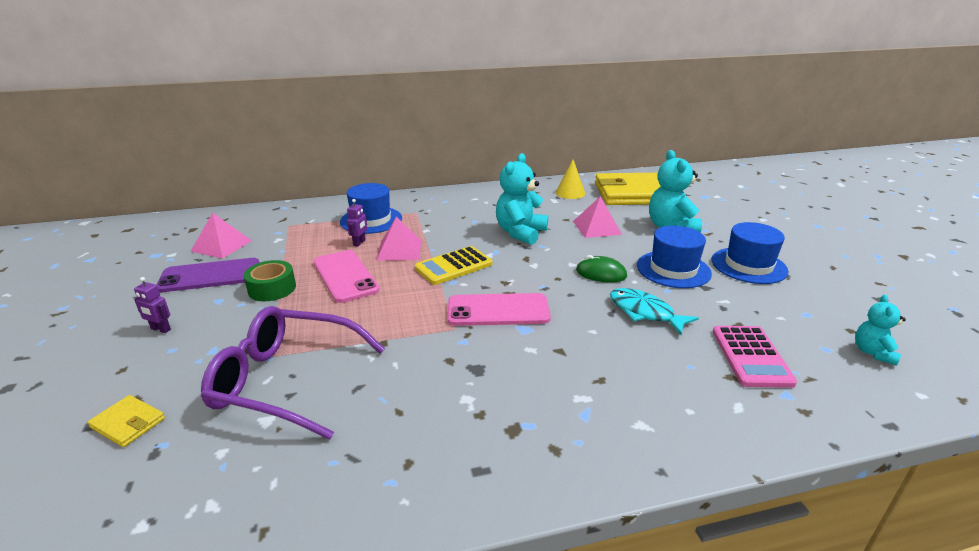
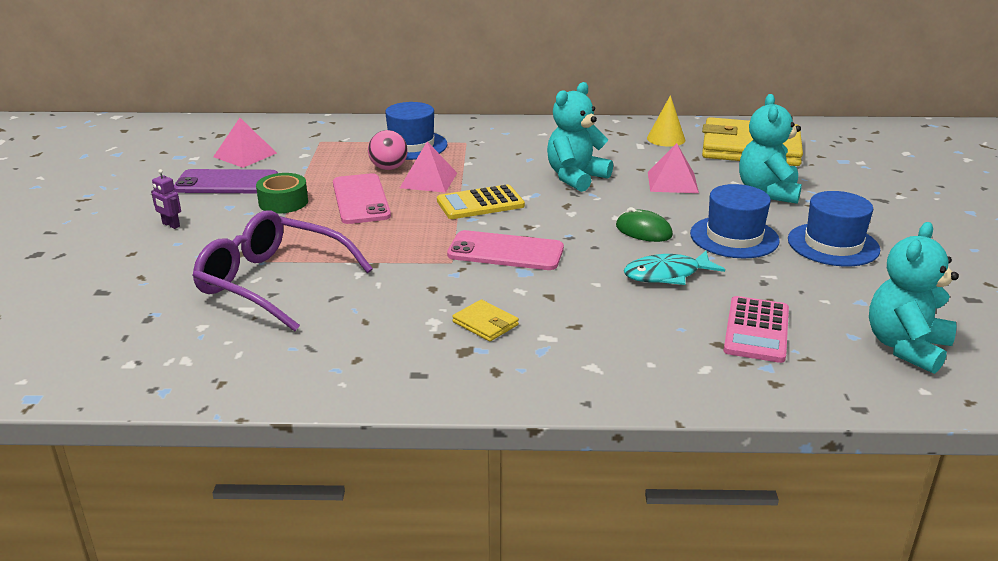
camera: 15 degrees right, 0 degrees up
(128, 423) = (130, 294): yellow wallet -> yellow wallet (485, 323)
(359, 243) = (388, 168): purple robot -> pink ball
(644, 312) = (667, 275): turquoise fish -> turquoise fish turned 75 degrees counterclockwise
(873, 352) = (906, 347): turquoise teddy bear -> turquoise teddy bear, size x1.79

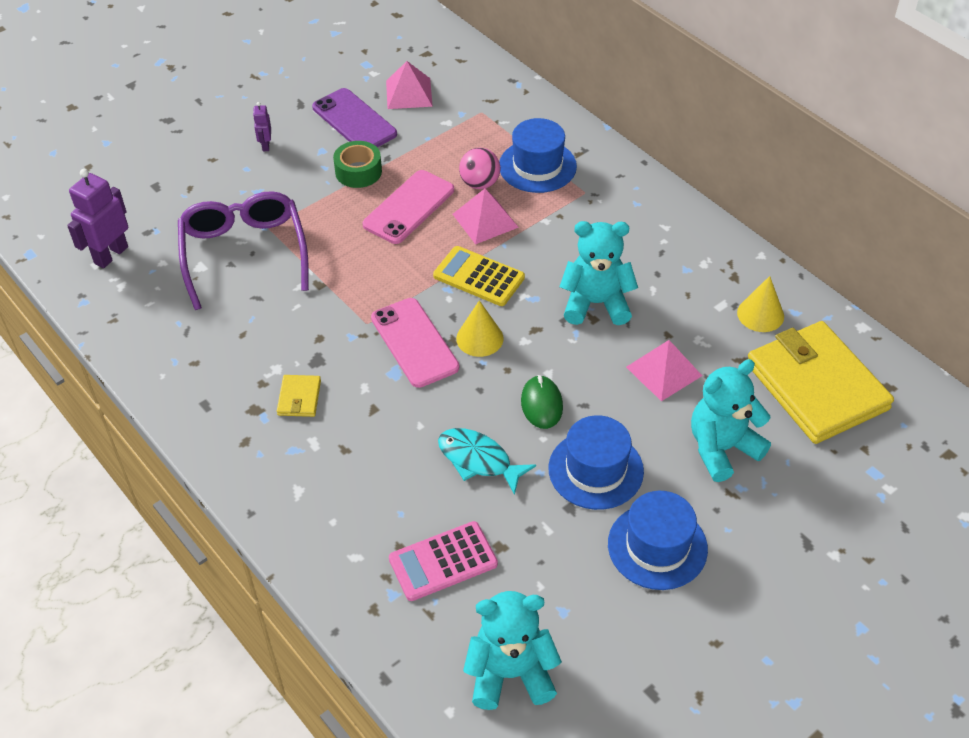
camera: 50 degrees right, 20 degrees up
(135, 350) = (111, 255): none -> purple robot
(542, 227) = (479, 338): none -> yellow cone

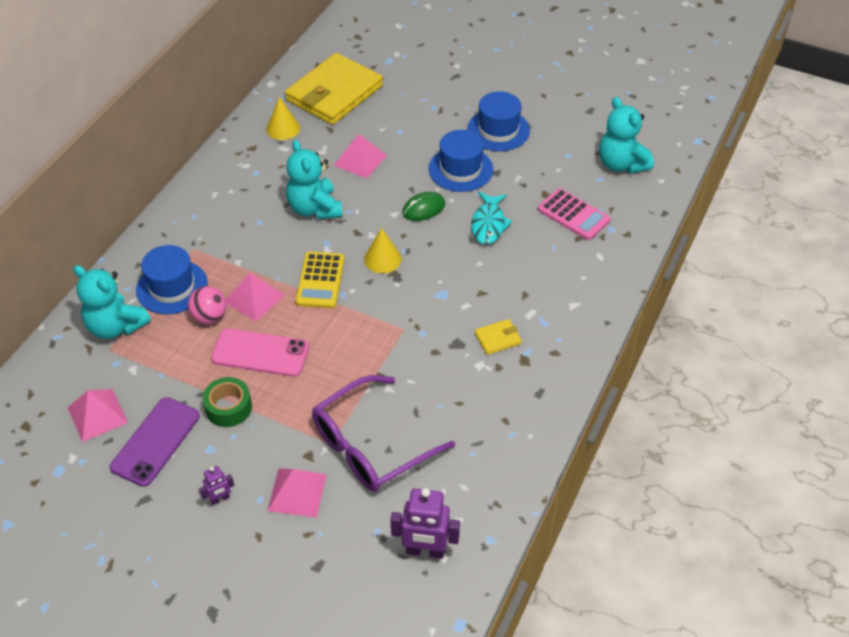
camera: 115 degrees left, 0 degrees up
(234, 192) = (297, 492): none -> pink pyramid
(414, 343) = (407, 293): pink phone -> none
(722, 448) = (409, 121): turquoise teddy bear -> turquoise teddy bear (116, 326)

